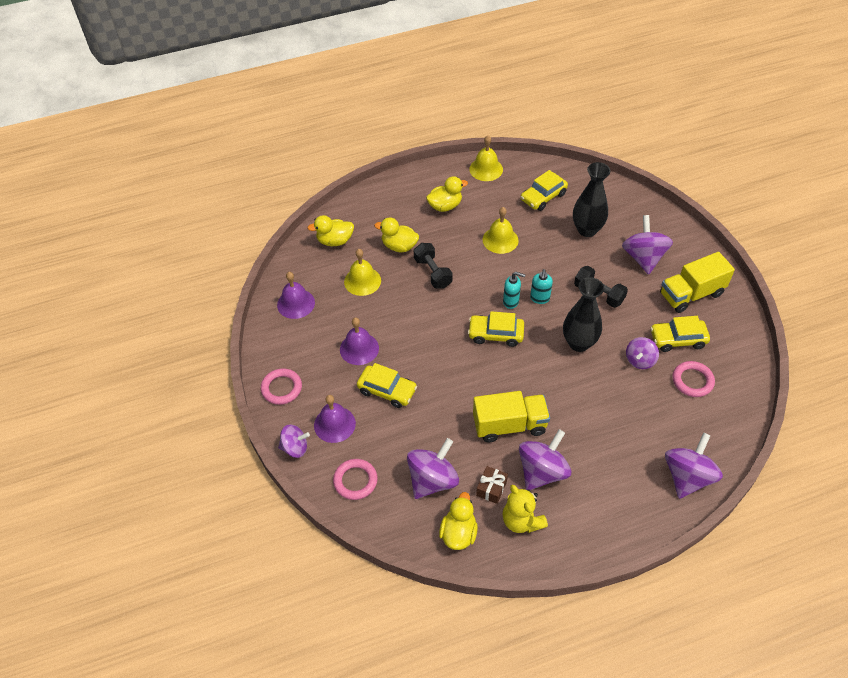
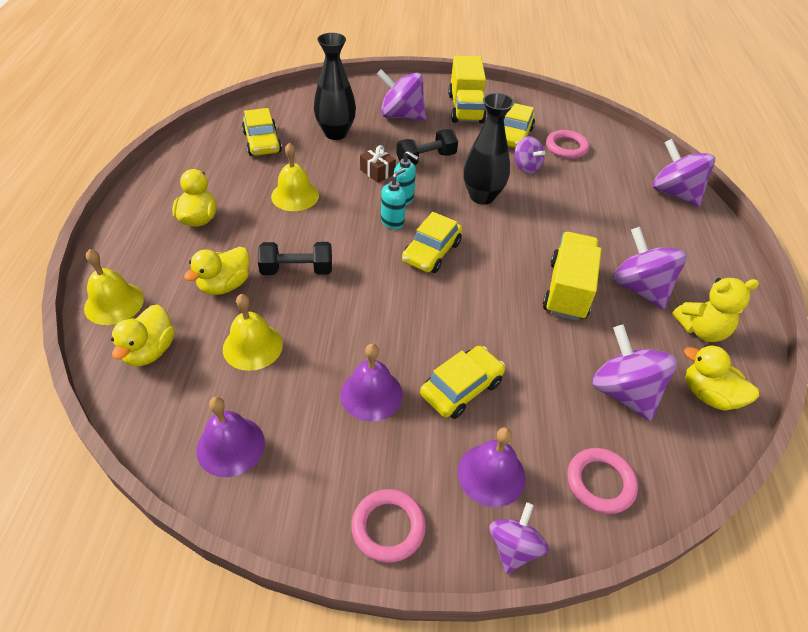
camera: 70 degrees left, 5 degrees down
(486, 169) = (176, 165): yellow bell -> yellow bell (114, 303)
(491, 488) = (651, 339): brown gift -> brown gift (377, 172)

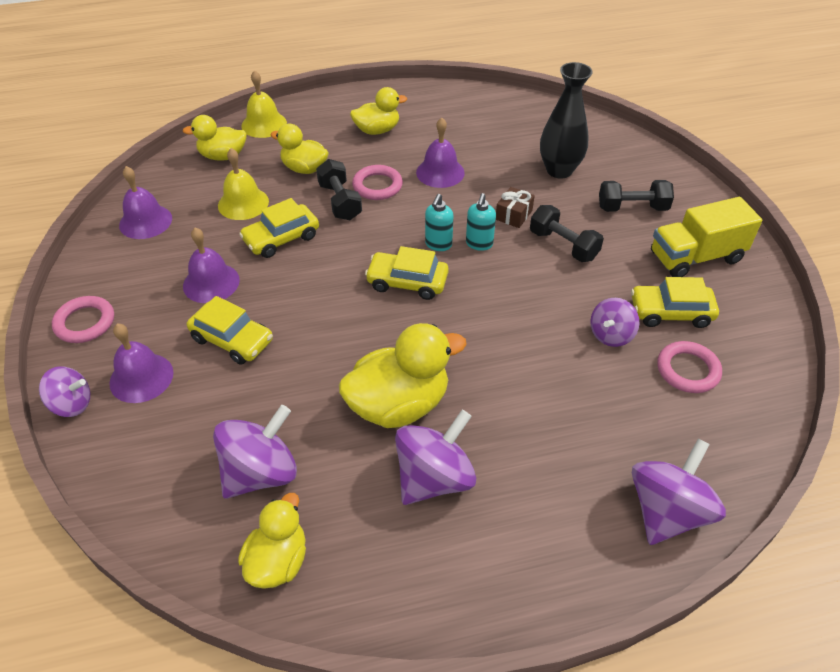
camera: 75 degrees right, 0 degrees up
(262, 142) = (507, 130): yellow car -> yellow car (281, 238)
(295, 196) = (440, 172): yellow bell -> purple bell
(392, 222) = (438, 244): turquoise soap dispenser -> turquoise soap dispenser turned 90 degrees clockwise
(401, 116) = (632, 208): purple spinning top -> black dumbbell
(482, 196) = (524, 304): black vase -> none
(567, 290) = (399, 405): yellow truck -> yellow duck
(600, 483) = (143, 461): pink ring -> pink ring (377, 186)
(701, 330) = (385, 552): yellow teddy bear -> none

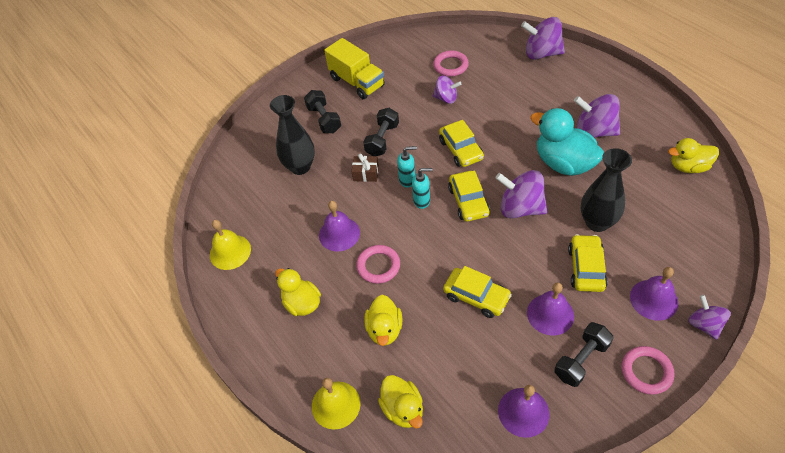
camera: 110 degrees left, 5 degrees up
(243, 203) = (454, 349): yellow bell -> yellow bell (230, 252)
(261, 473) = (654, 199): purple spinning top -> purple spinning top (520, 208)
(280, 386) = (597, 222): none -> black vase
(340, 202) = (412, 281): black dumbbell -> black dumbbell (581, 360)
(399, 405) = (563, 163): yellow duck -> turquoise duck
(670, 312) = (411, 81): yellow car -> yellow car (461, 150)

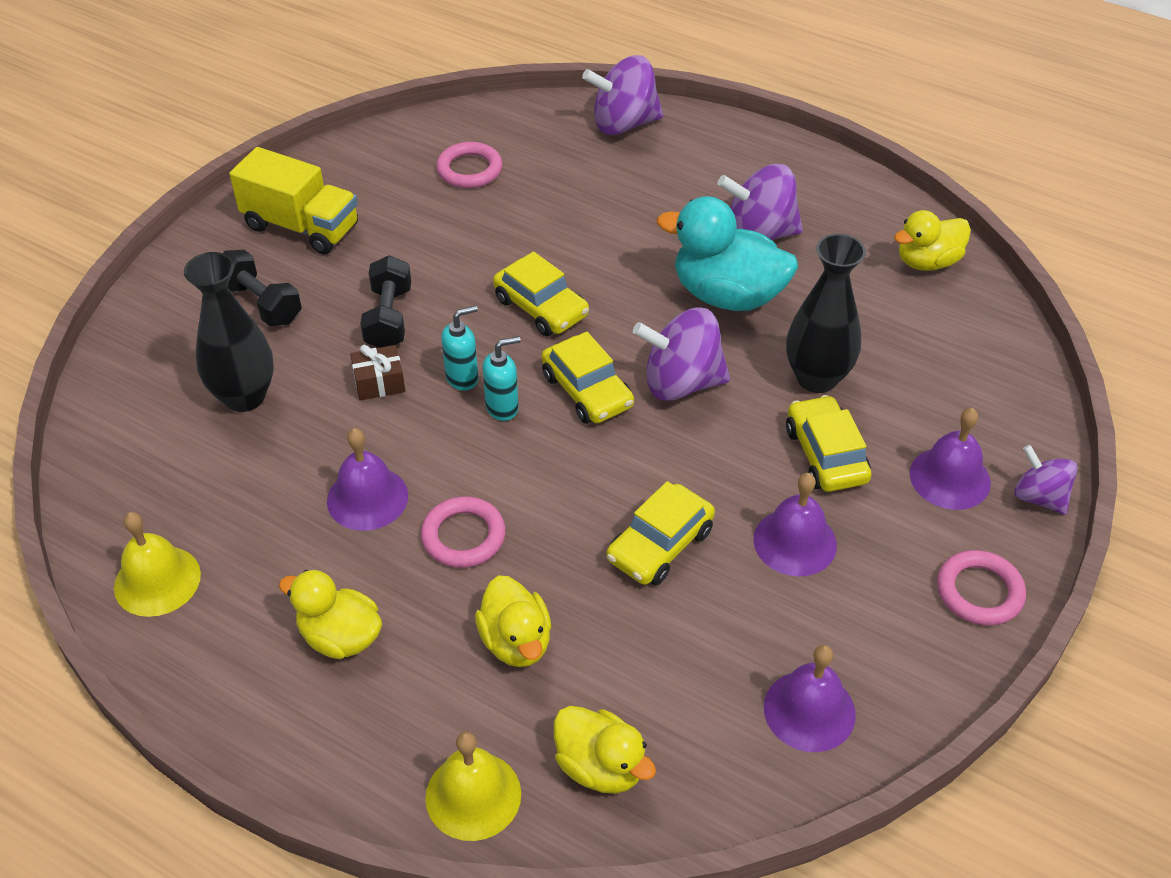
camera: 25 degrees left, 5 degrees down
(446, 98) = (482, 226): purple spinning top -> none
(476, 297) = (660, 545): yellow car -> yellow car turned 120 degrees clockwise
(581, 360) = (872, 602): black dumbbell -> none

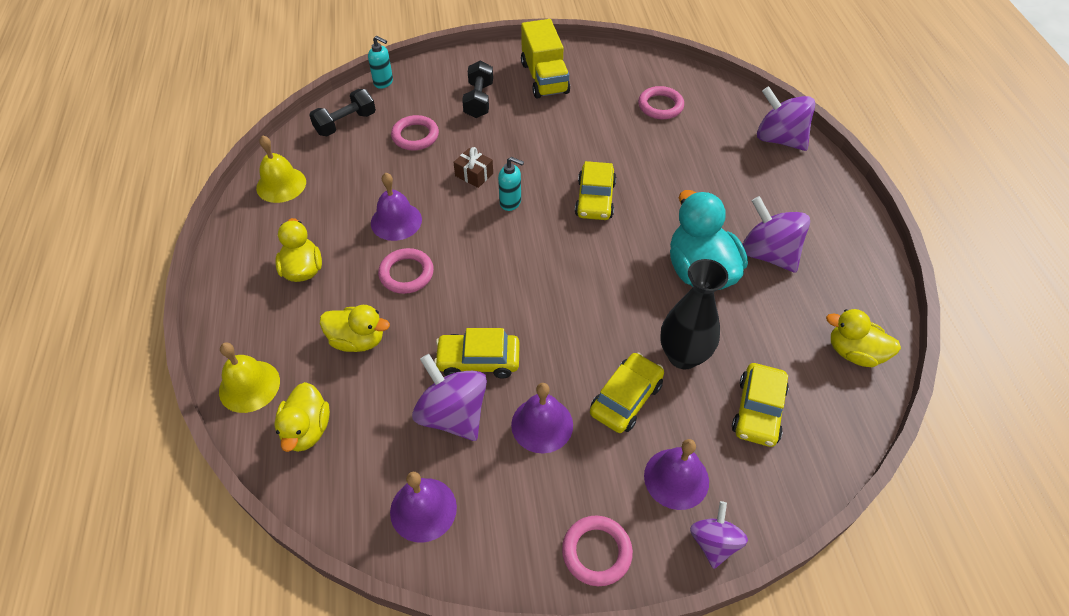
camera: 50 degrees right, 5 degrees up
(244, 397) = (415, 136): black vase -> pink ring
(388, 318) = (520, 148): black dumbbell -> black dumbbell (345, 123)
(502, 407) = (507, 231): turquoise soap dispenser -> turquoise soap dispenser (383, 82)
(516, 642) = (358, 340): yellow duck -> yellow duck turned 105 degrees counterclockwise
(587, 391) = (556, 257): yellow car -> yellow car (758, 411)
(681, 383) = (607, 294): purple spinning top -> purple spinning top (453, 414)

